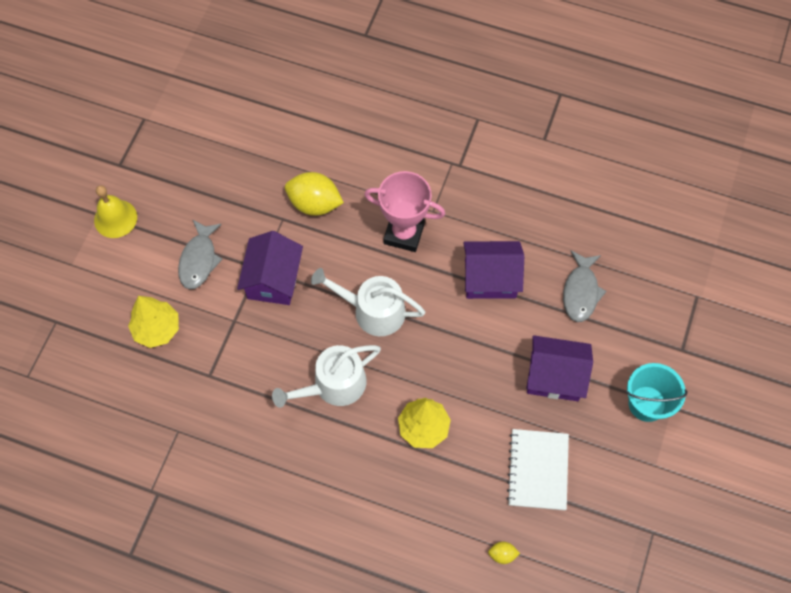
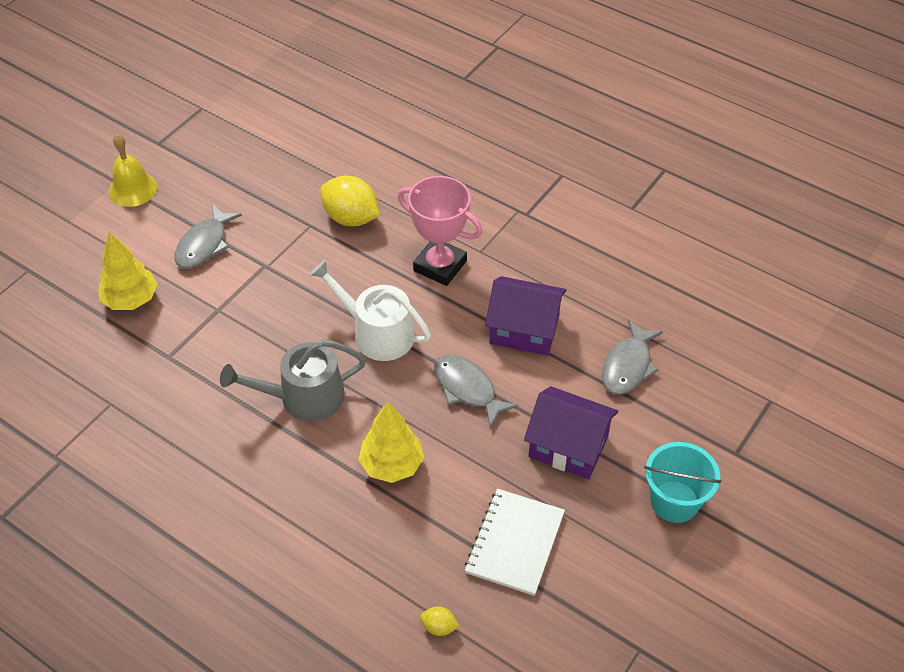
camera: 15 degrees right, 15 degrees down
(273, 279) = (277, 279): purple house -> none
(334, 385) = (304, 397): white watering can -> grey watering can
(461, 344) = (467, 389): none -> grey fish

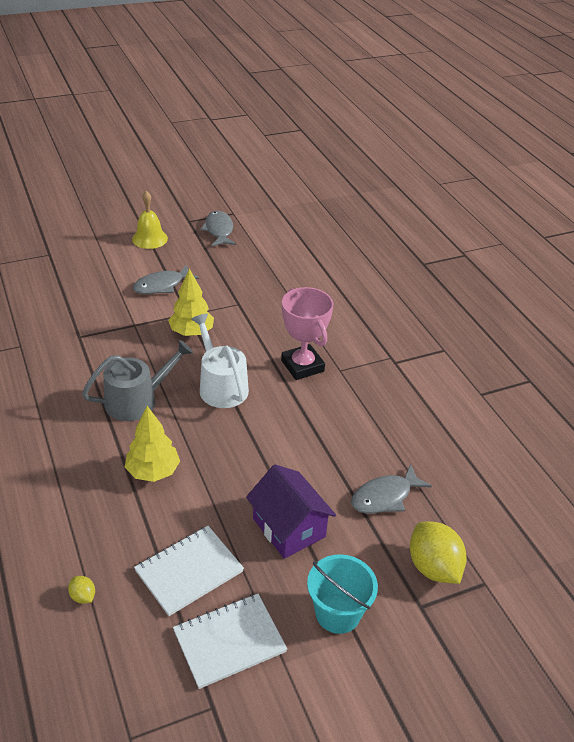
camera: 30 degrees right, 10 degrees down
(131, 300) = (89, 296): yellow tree -> yellow tree (191, 332)
(304, 397) = (137, 400): grey watering can -> grey watering can turned 135 degrees clockwise
(351, 218) = (268, 311): yellow lemon -> yellow lemon (433, 567)
(467, 389) = (250, 451): grey fish -> grey fish (219, 230)
(524, 330) = (326, 434): purple house -> none
(606, 584) = (229, 641): none -> white notebook

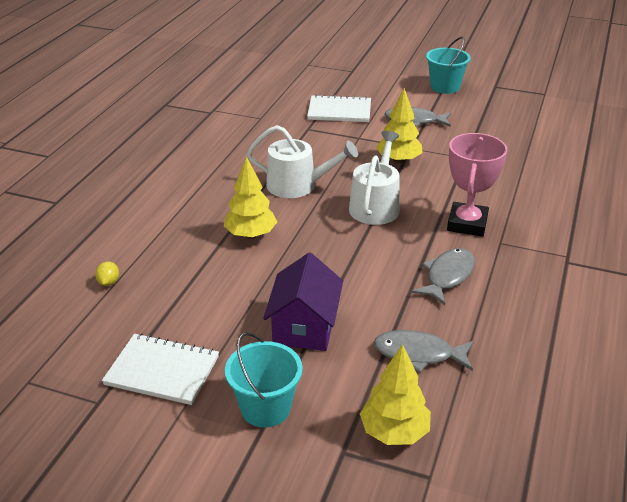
camera: 45 degrees right, 5 degrees down
(137, 400) = (297, 185): grey watering can -> white watering can
(149, 238) = (445, 87): yellow bell -> turquoise bucket
(189, 571) = (193, 310): white notebook -> white notebook (339, 111)
(219, 230) = (515, 101): grey fish -> grey fish (447, 276)
(433, 567) = (394, 432): yellow lemon -> yellow tree

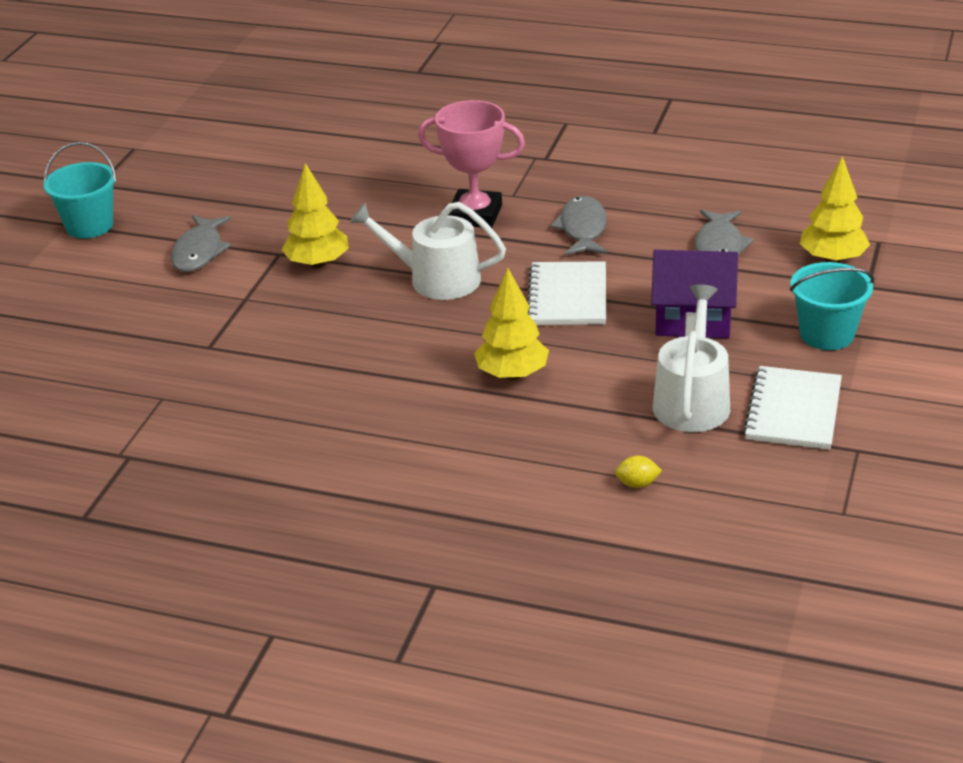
camera: 90 degrees left, 0 degrees up
(297, 185) = (383, 344): white watering can -> white watering can (692, 400)
(339, 111) = (152, 319): white notebook -> white notebook (568, 296)
(447, 276) = (583, 229): grey fish -> grey fish turned 60 degrees clockwise

